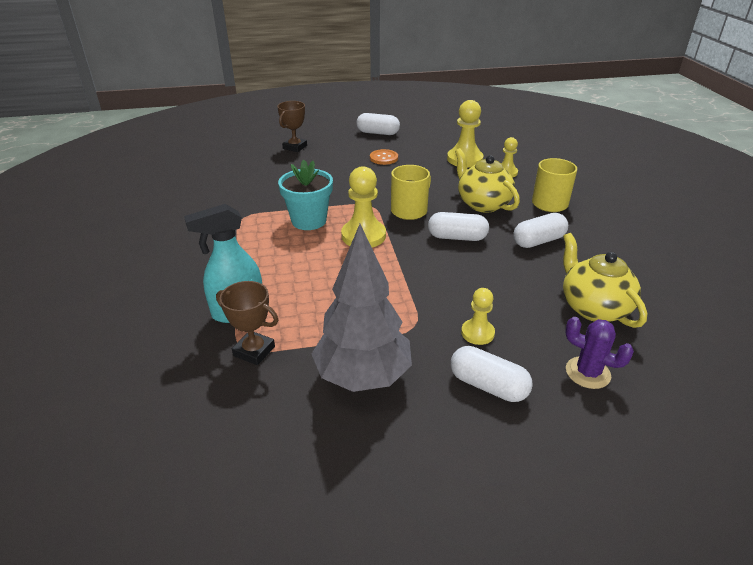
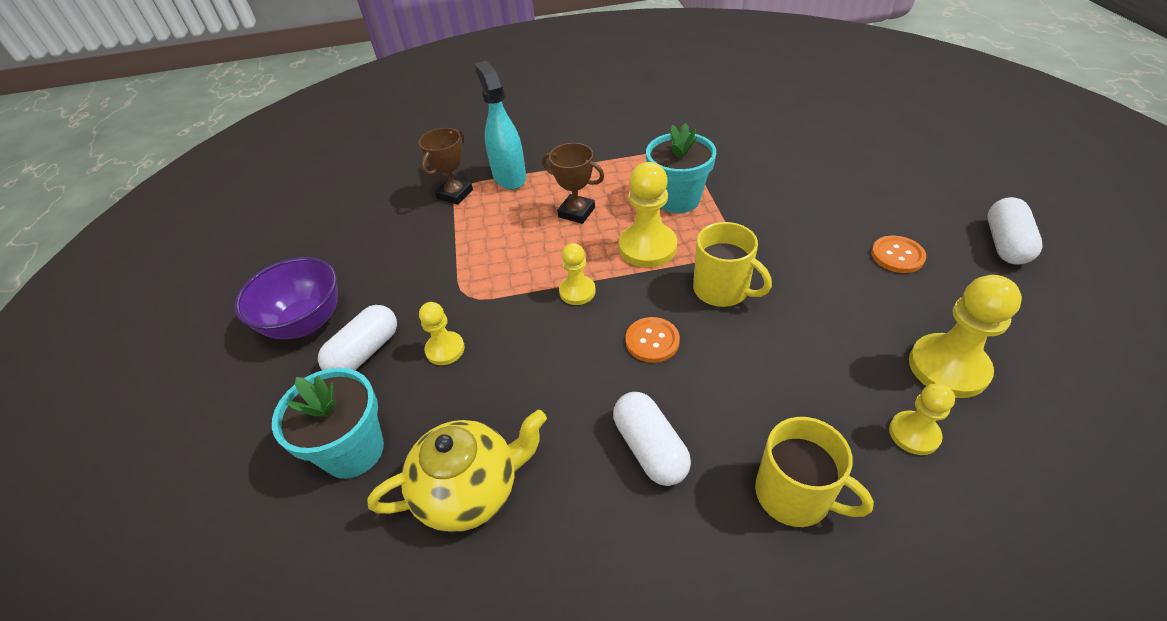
camera: 95 degrees right, 10 degrees up
(295, 147) = (890, 162): brown trophy -> brown trophy (576, 212)
(363, 376) = (405, 261): grey tree -> none
(410, 267) = (577, 291): none -> yellow pawn
(455, 446) = (306, 322): none -> purple bowl
(457, 237) = (652, 341): white capsule -> orange button
(482, 204) = (765, 381): yellow teapot -> none
(587, 373) = (353, 450): purple cactus -> turquoise flower pot

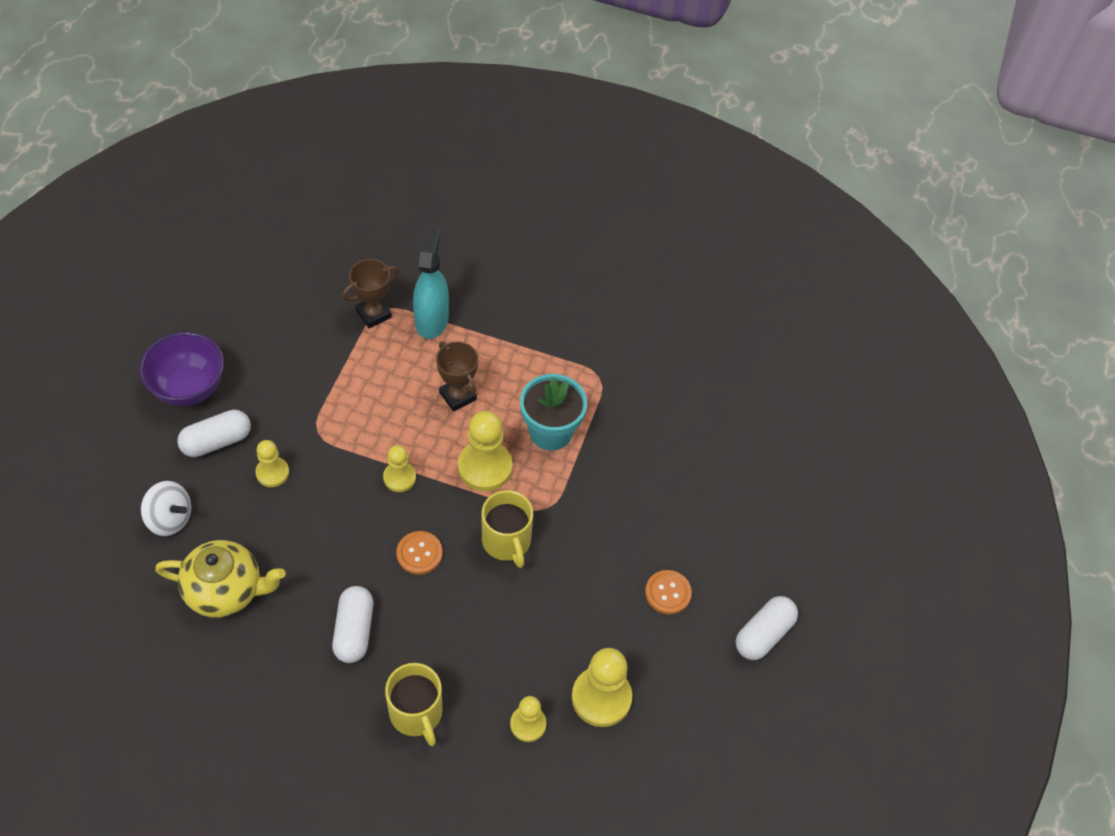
camera: 20 degrees right, 10 degrees up
(353, 450) = (170, 518): turquoise flower pot -> white spinning top

